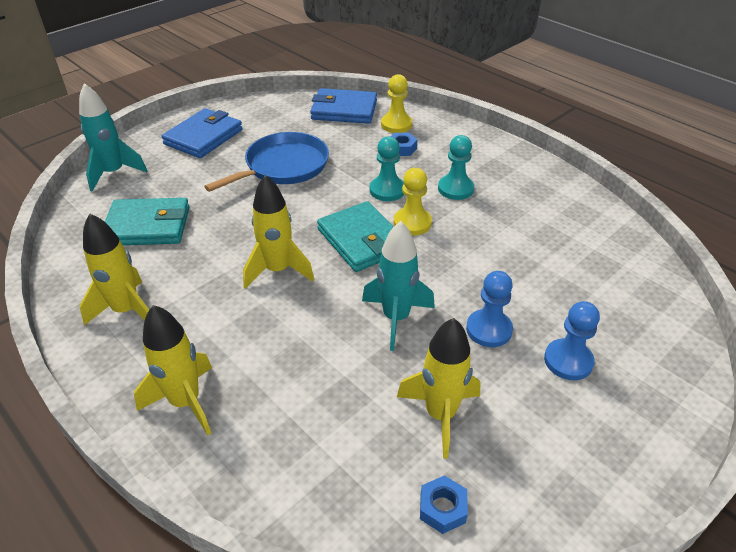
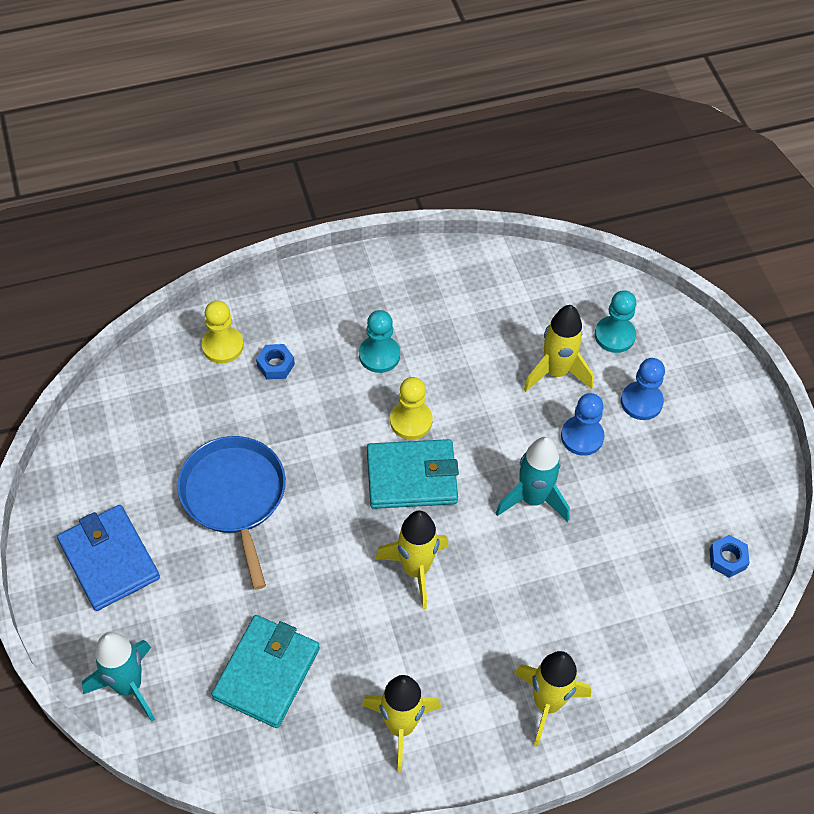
camera: 65 degrees left, 15 degrees up
(344, 110) = (152, 383): blue wallet -> none
(387, 190) = (343, 416): turquoise pawn -> turquoise pawn (614, 335)
(440, 415) = (649, 519): yellow rocket -> yellow rocket (556, 372)

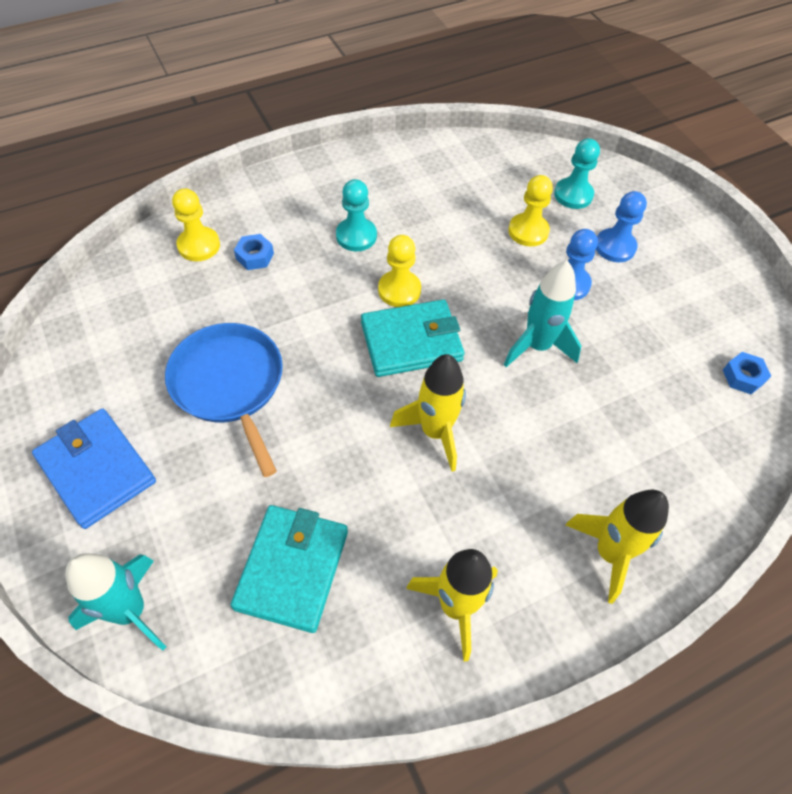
camera: 10 degrees left, 0 degrees up
(556, 372) = (528, 231): yellow rocket -> yellow pawn

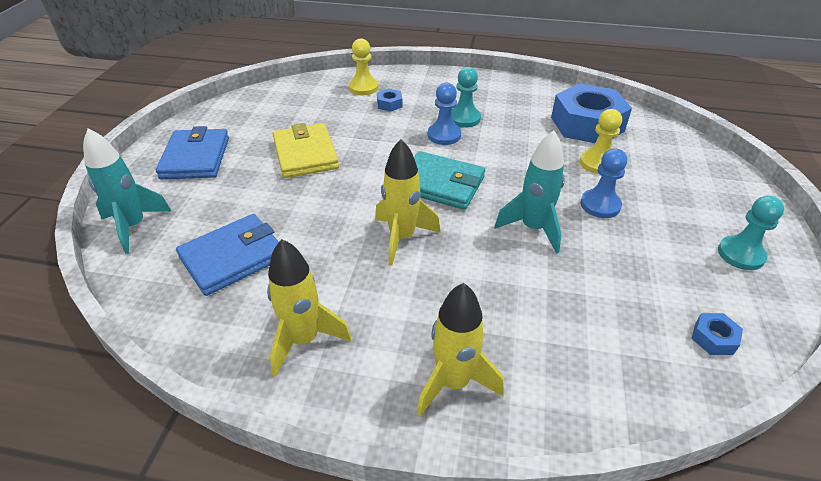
camera: 40 degrees right, 15 degrees down
(229, 385) = (305, 154): blue pan -> yellow wallet
(292, 569) = (233, 257): turquoise wallet -> blue wallet
(399, 290) = (462, 155): yellow pawn -> none
(480, 182) = (587, 124): none -> blue nut
(573, 195) = (660, 158): turquoise pawn -> turquoise pawn (740, 254)
(615, 247) = (667, 201): blue pawn -> blue pawn (444, 135)

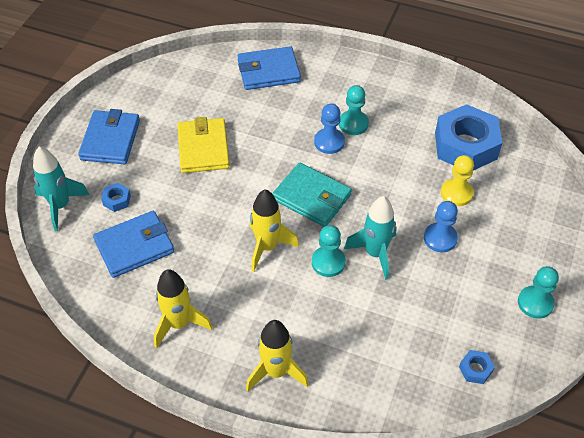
camera: 10 degrees right, 10 degrees up
(363, 88) = (268, 71): yellow pawn -> blue wallet
(389, 104) = (288, 96): blue nut -> blue nut (117, 200)
(481, 244) = (328, 262): none -> turquoise pawn

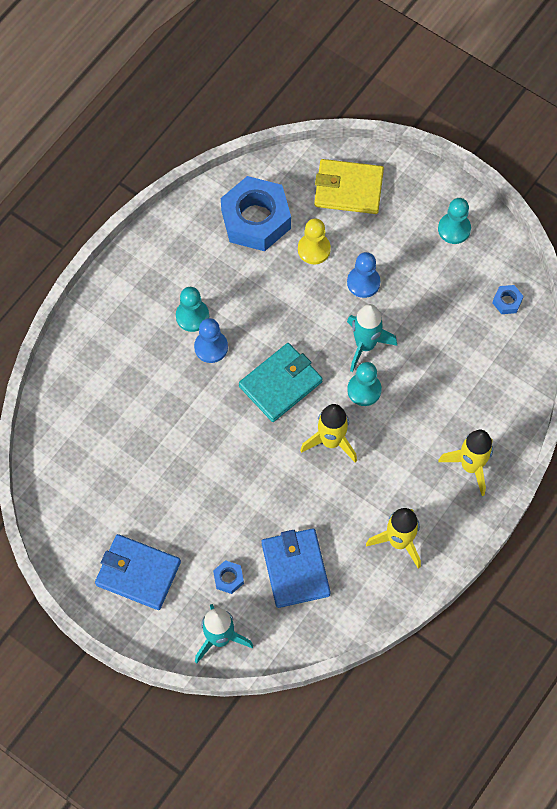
camera: 75 degrees left, 15 degrees up
(203, 148) = (181, 476): yellow wallet -> yellow wallet (348, 189)
(268, 71) = (84, 382): blue wallet -> none

